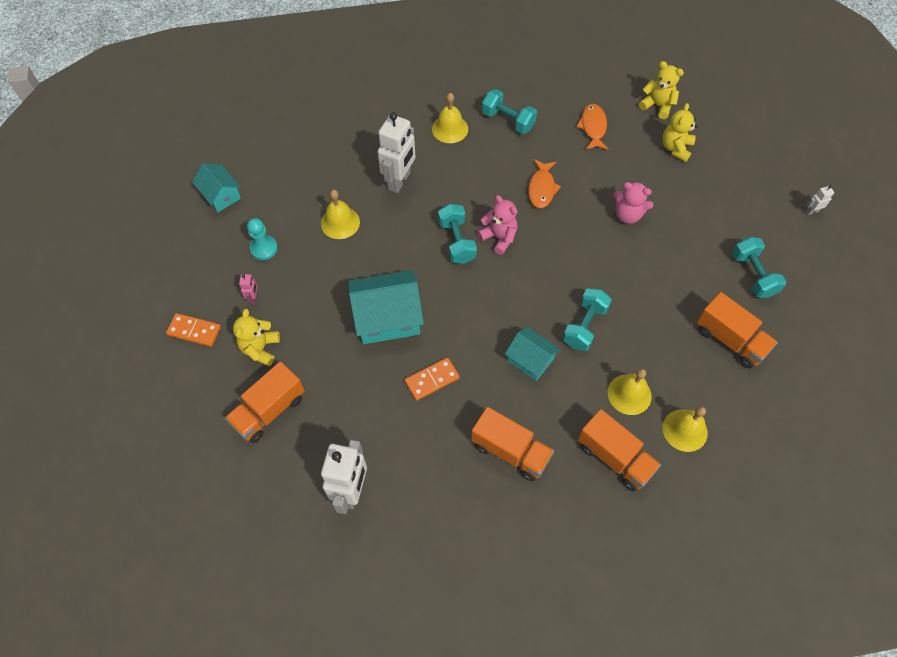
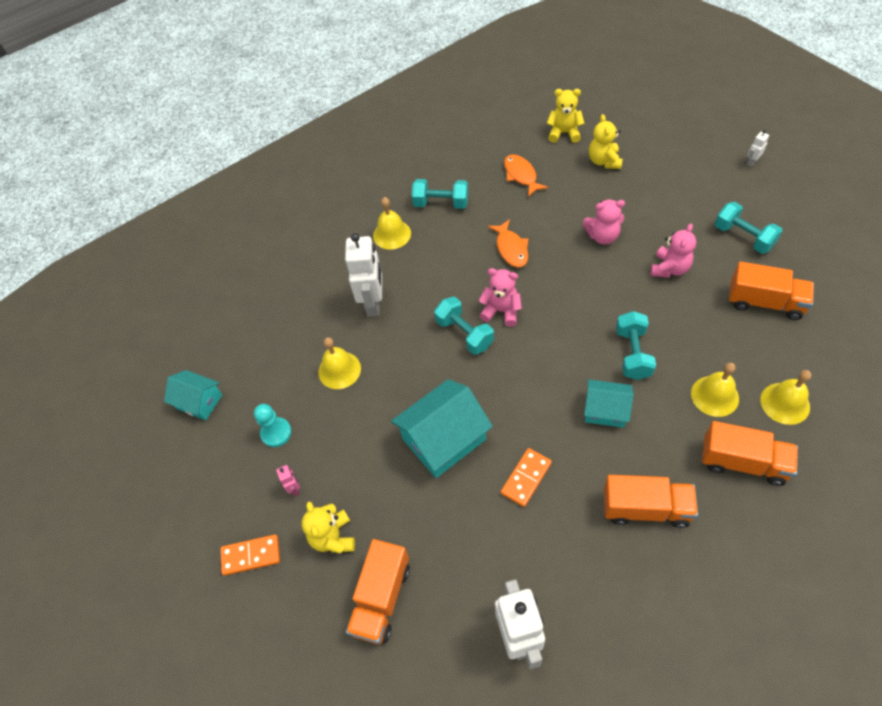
camera: 20 degrees left, 5 degrees down
(667, 270) = (669, 268): none -> pink teddy bear

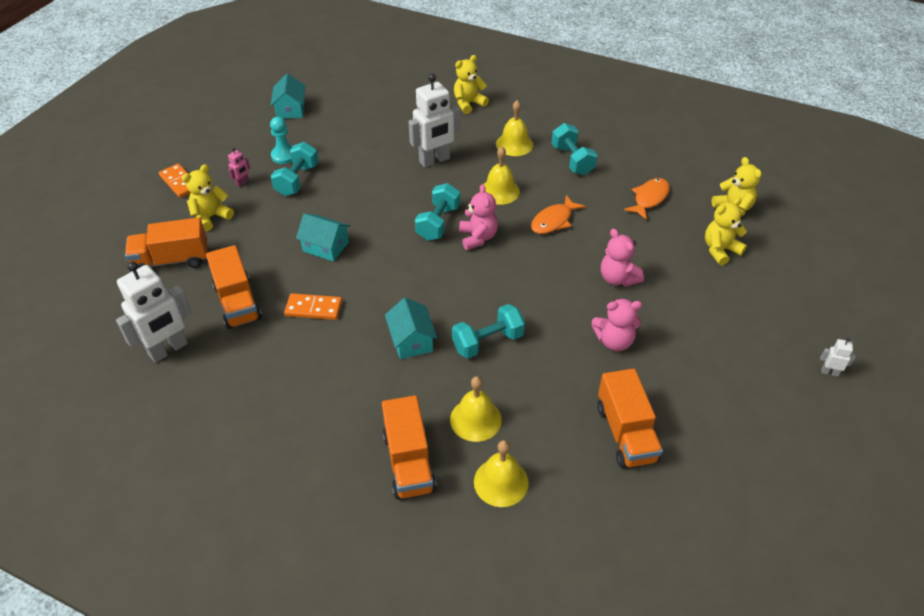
camera: 55 degrees right, 10 degrees down
(307, 245) = (468, 104): none -> yellow teddy bear
(339, 370) = (358, 166): yellow bell -> yellow bell (499, 191)
(444, 439) = (325, 246): turquoise house -> turquoise house, size x0.60
(645, 508) = (321, 399): orange truck -> orange truck (237, 302)
(743, 237) = (706, 392): turquoise dumbbell -> turquoise dumbbell (297, 180)

